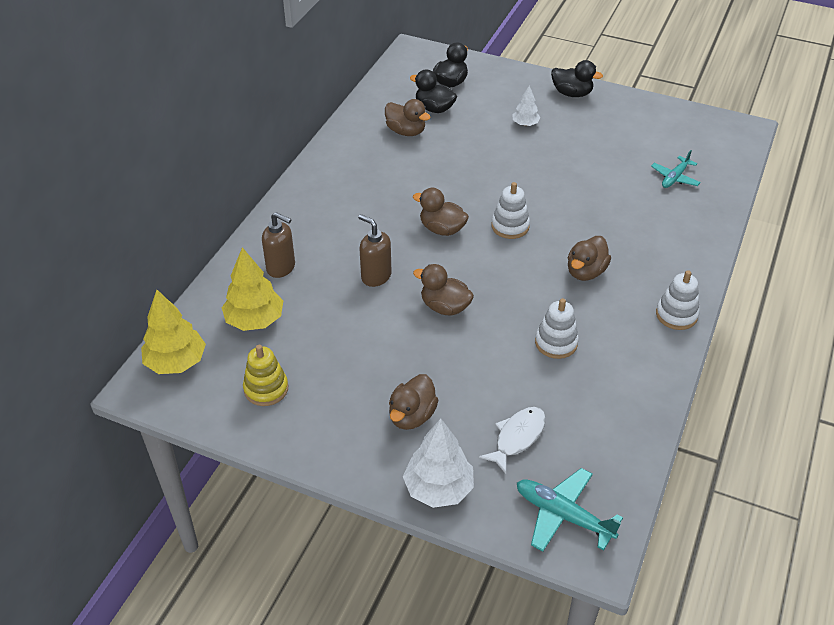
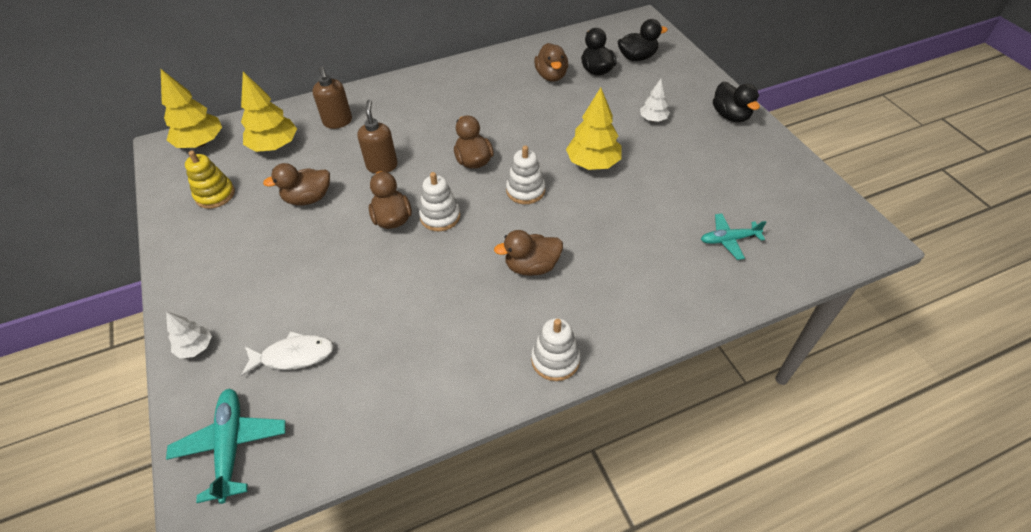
camera: 45 degrees right, 5 degrees up
(412, 416) = (258, 281): brown duck -> brown duck (308, 198)
(438, 488) = (196, 347): white tree -> white tree, size x0.57
(528, 179) = (593, 163): none -> yellow tree
(556, 343) = (426, 305): white stacking toy -> white stacking toy (440, 216)

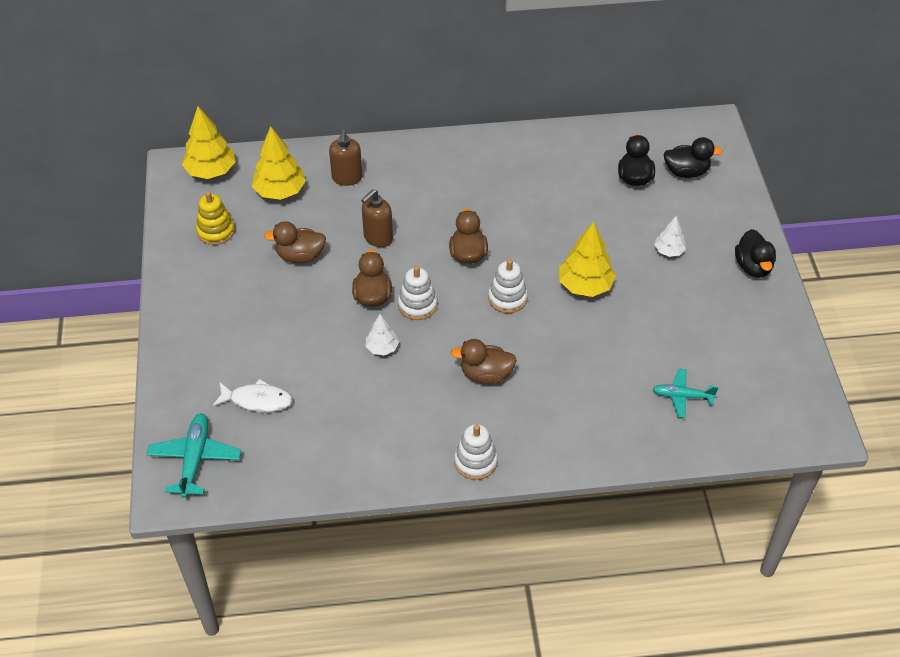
camera: 15 degrees right, 0 degrees up
(196, 347) = (179, 372): white tree -> white tree (382, 348)
(382, 166) = (378, 238): brown soap dispenser -> brown soap dispenser turned 150 degrees counterclockwise
(551, 76) = (583, 174): brown duck -> none

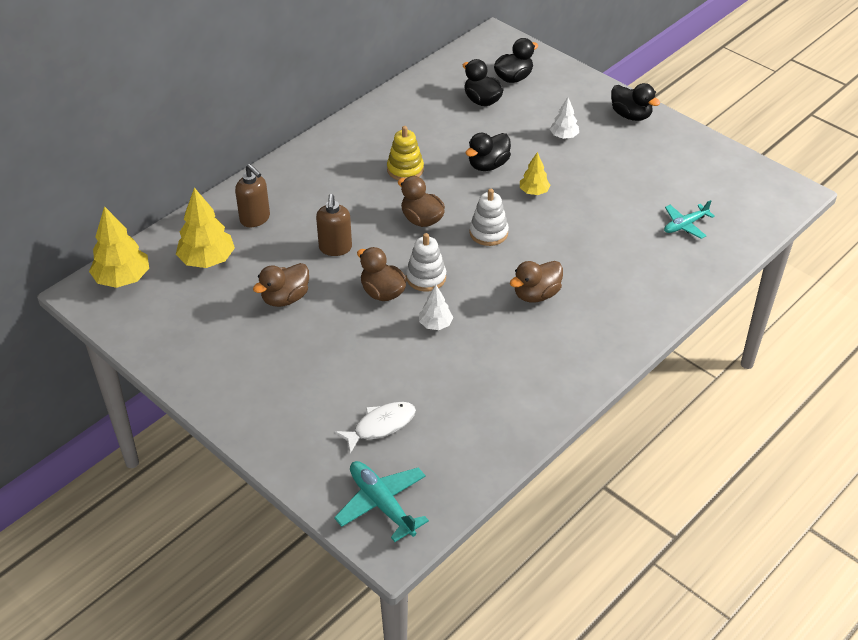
camera: 40 degrees left, 5 degrees down
(216, 231) = (185, 322): yellow stacking toy -> yellow stacking toy (405, 169)
(475, 461) = (601, 358): white stacking toy -> none
(574, 239) = (488, 165): none -> black duck
(585, 285) = (534, 192): yellow tree -> yellow tree, size x0.57

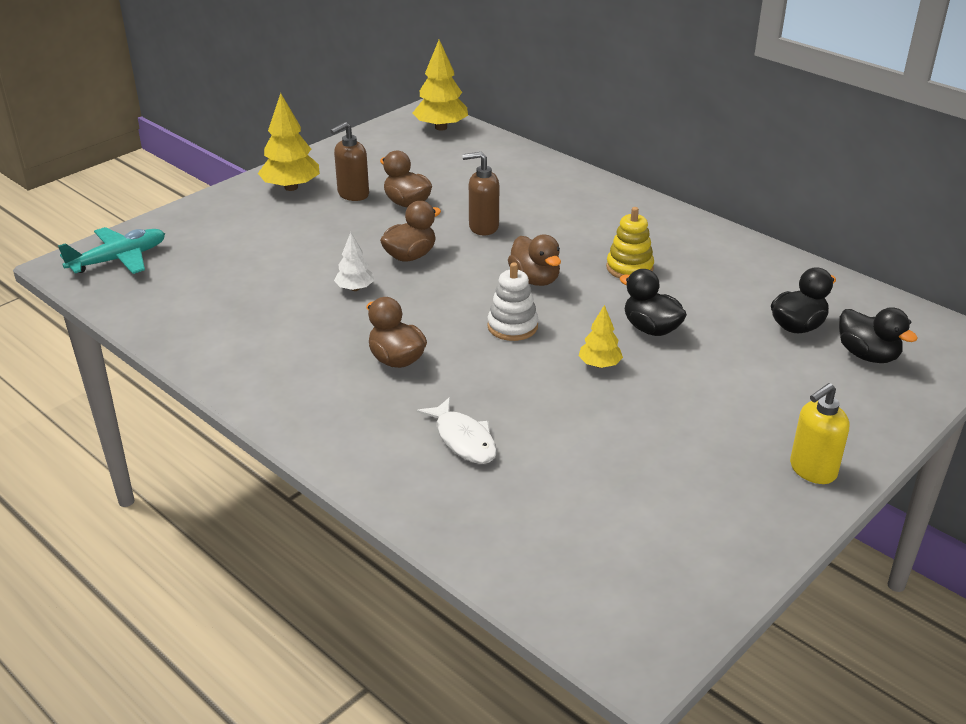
camera: 90 degrees right, 10 degrees down
(207, 260) = (465, 162): yellow tree -> yellow tree (291, 187)
(255, 219) = (529, 182): brown soap dispenser -> brown soap dispenser (353, 194)
(380, 426) = (217, 257): white fish -> white fish (463, 439)
(421, 219) = (535, 279): brown duck -> brown duck turned 105 degrees clockwise
(426, 277) = (432, 282): white stacking toy -> none
(564, 136) = (735, 397): white tree -> none
(631, 115) = (812, 470): black duck -> yellow soap dispenser
(685, 225) = (537, 507): turquoise plane -> none

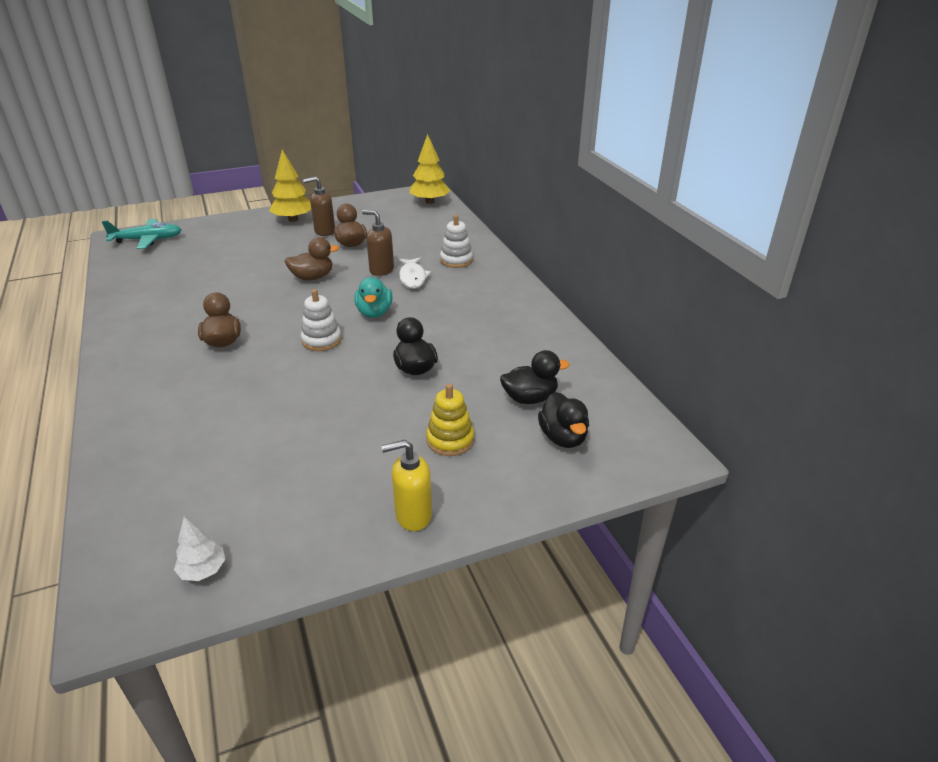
camera: 25 degrees right, 0 degrees up
(355, 288) = (254, 289): white tree -> white tree (203, 570)
(463, 439) = (198, 407): white fish -> white fish (413, 277)
(535, 279) = (374, 313): brown duck -> turquoise duck
(557, 195) = (456, 260): none -> white stacking toy
(599, 364) = (348, 383): yellow tree -> none
(629, 268) = (449, 321): yellow stacking toy -> yellow stacking toy (450, 440)

